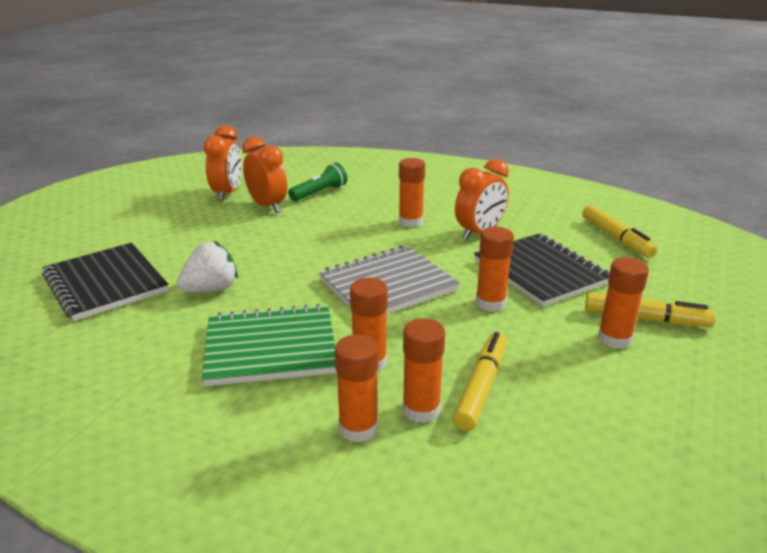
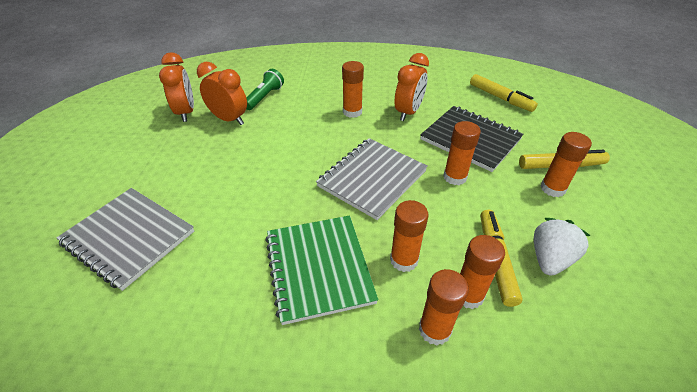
camera: 20 degrees left, 15 degrees up
(105, 283) = (128, 238): black notebook -> grey notebook
(211, 289) = (231, 219): white strawberry -> white strawberry (550, 259)
(271, 348) = (318, 268): green notebook -> green notebook turned 75 degrees counterclockwise

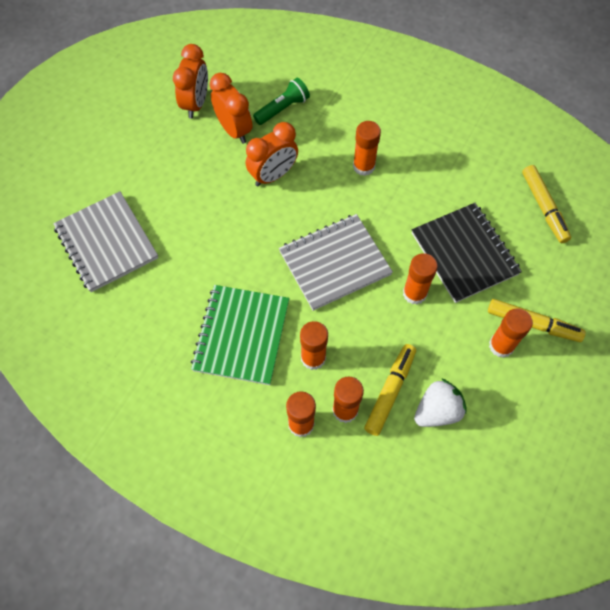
camera: 25 degrees right, 20 degrees up
(408, 112) = (423, 190): orange clock -> orange clock (273, 175)

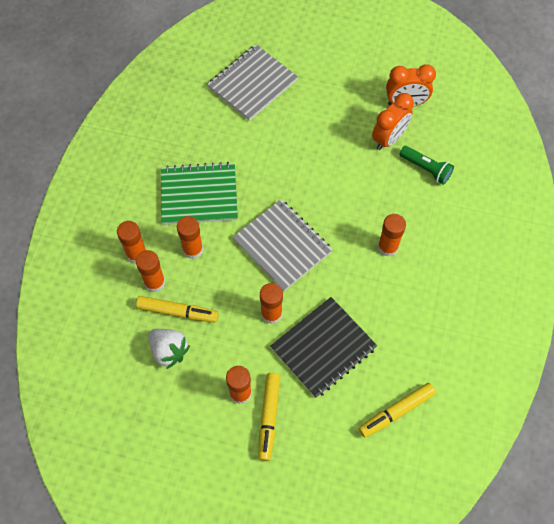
camera: 75 degrees right, 0 degrees up
(273, 175) = (353, 179): orange clock -> none

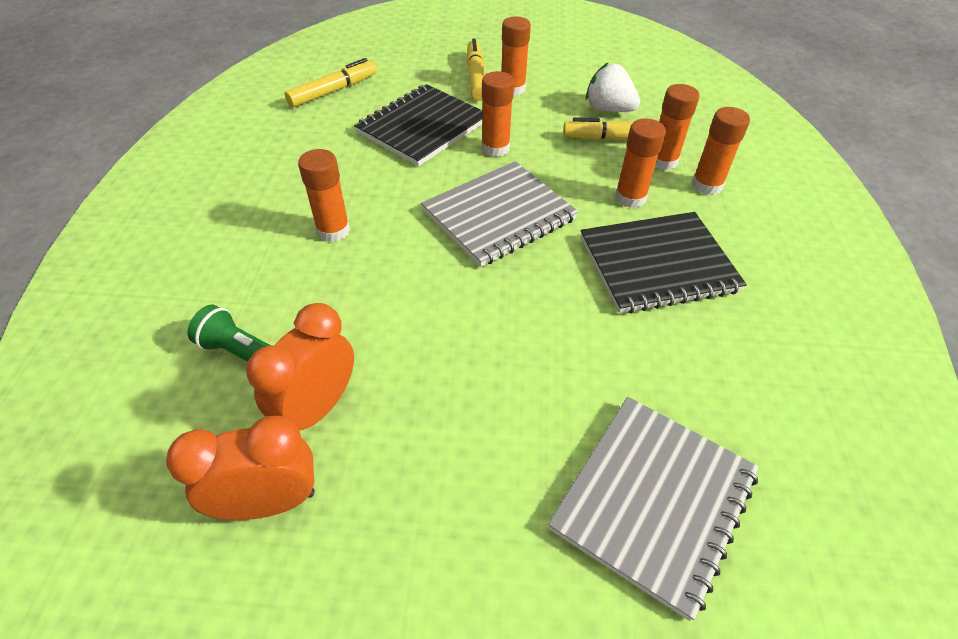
camera: 170 degrees right, 15 degrees down
(199, 195) = (657, 264): green notebook -> black notebook
(282, 246) = (499, 215): grey notebook -> grey notebook turned 75 degrees counterclockwise

